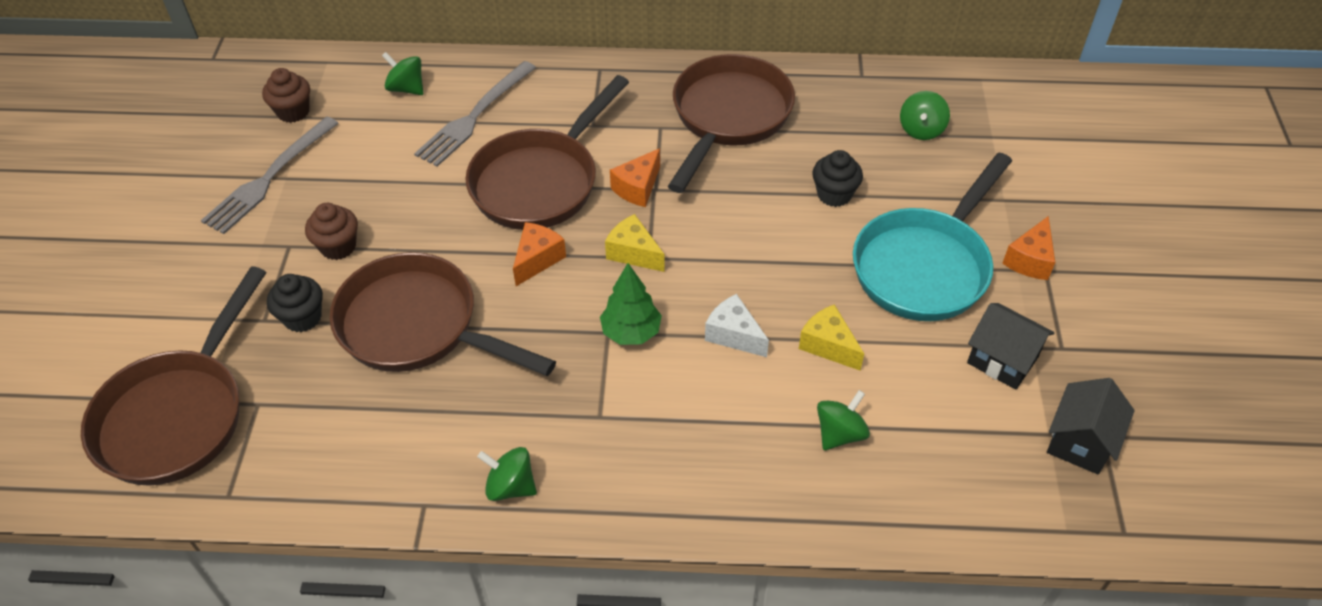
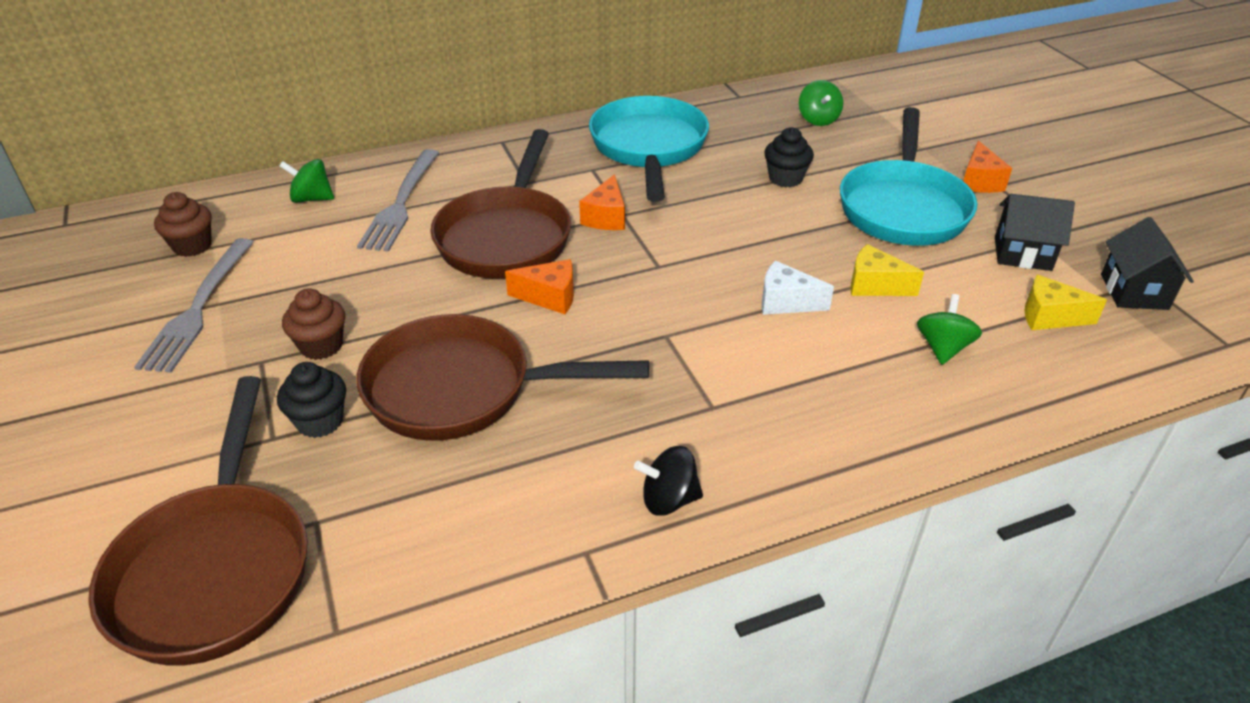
camera: 25 degrees left, 10 degrees down
(510, 486) = (668, 499): green spinning top -> black spinning top
(537, 259) = (550, 297): orange cheese -> orange cheese turned 90 degrees clockwise
(631, 332) = (688, 328): green tree -> none
(633, 253) = (641, 266): yellow cheese -> yellow cheese (1049, 317)
(728, 117) = (649, 148): brown pan -> turquoise pan

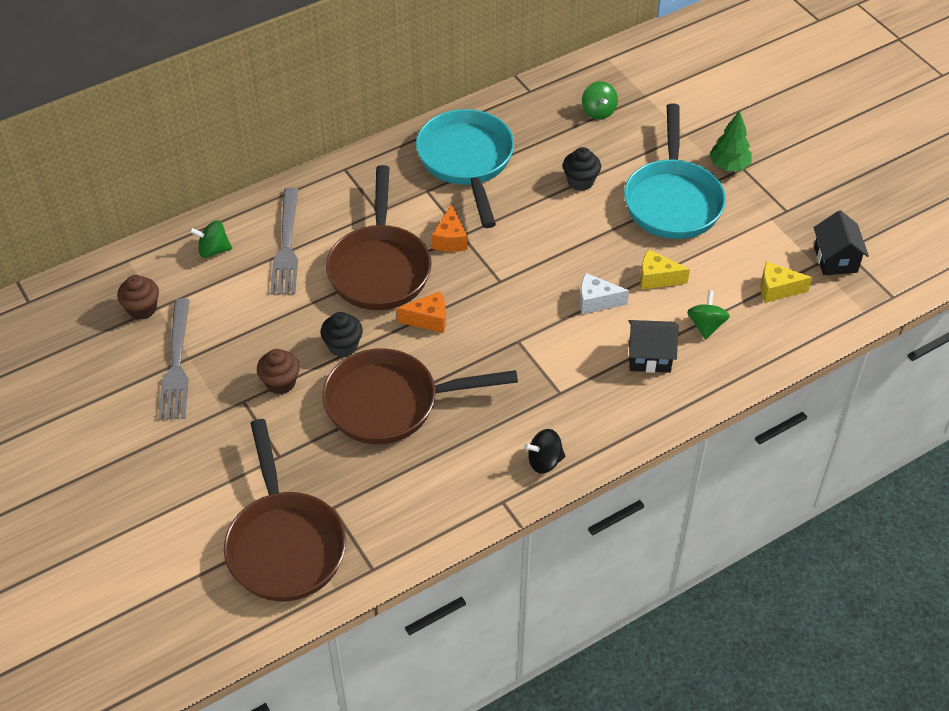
camera: 10 degrees left, 10 degrees up
(320, 421) = (305, 440): black cupcake -> black cupcake (343, 346)
(979, 181) = (729, 166): orange cheese -> green tree
(1022, 254) = (760, 235): black house -> black house (649, 357)

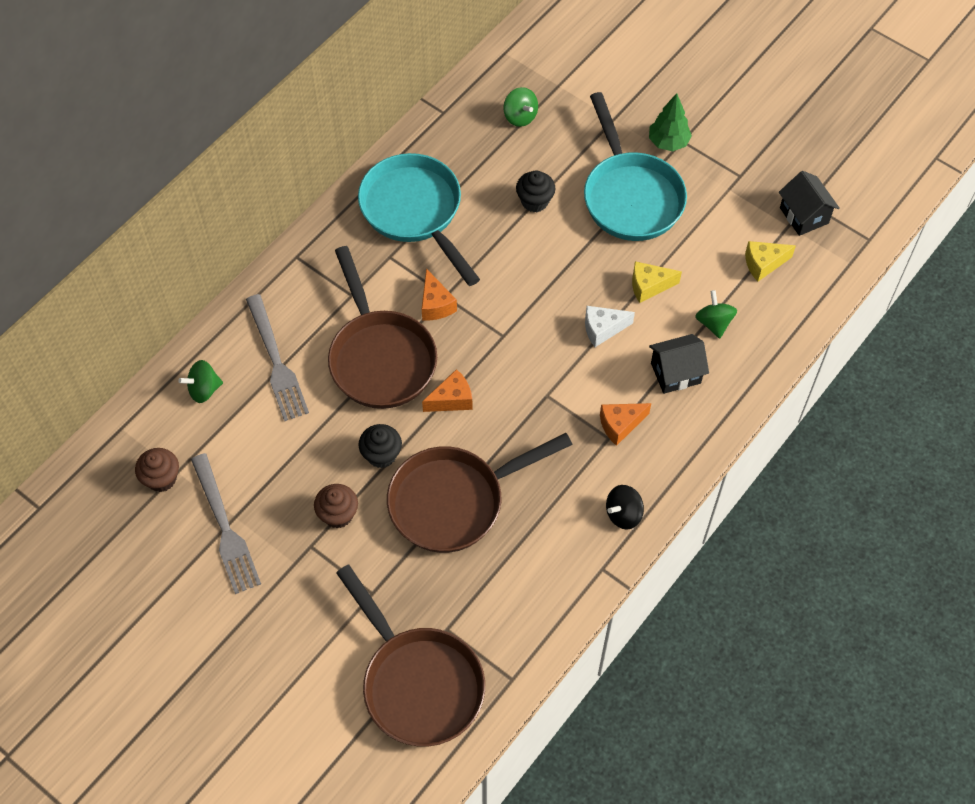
camera: 20 degrees left, 10 degrees up
(576, 385) = (620, 425): none -> orange cheese

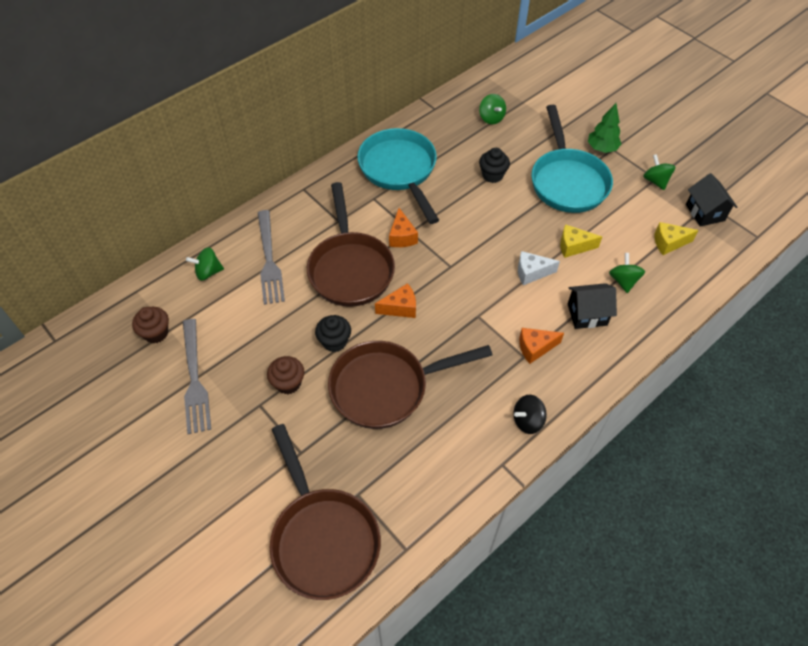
camera: 10 degrees right, 5 degrees down
(740, 180) = (655, 181): none -> green spinning top

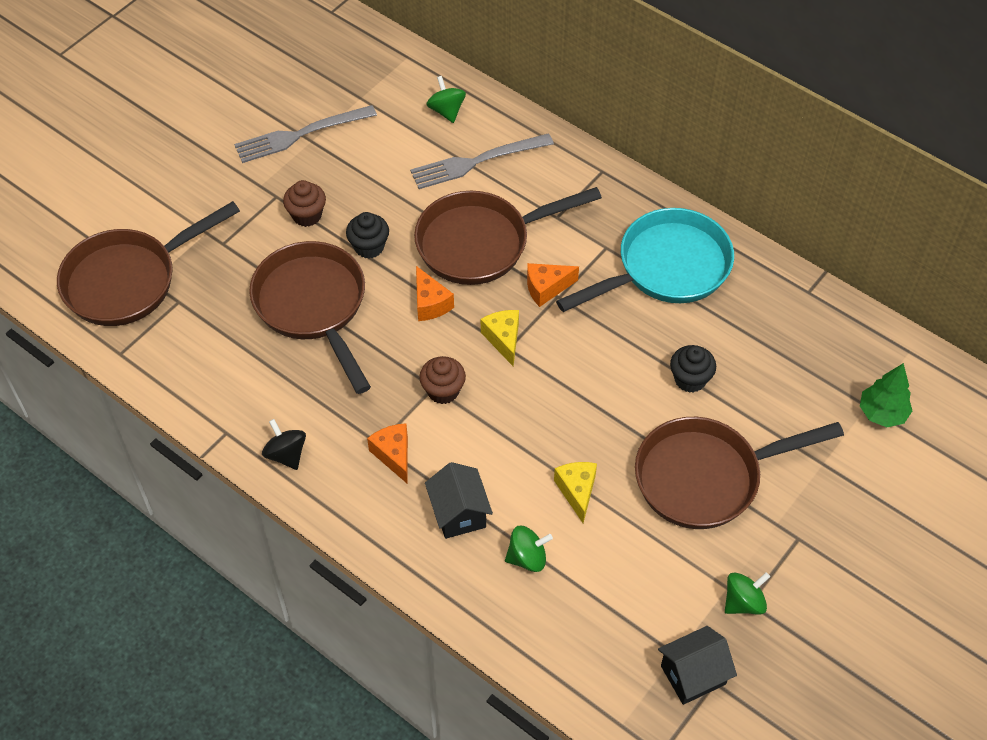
camera: 80 degrees right, 0 degrees up
(156, 333) = (354, 88): brown cupcake -> brown cupcake (443, 391)
(491, 118) = (812, 366): green spinning top -> none
(531, 273) = (517, 442): white cheese -> none
(567, 181) = (706, 477): turquoise pan -> brown pan
(602, 148) = (794, 522): green tree -> green tree (882, 413)
(668, 243) = (614, 620): yellow cheese -> yellow cheese (503, 339)

